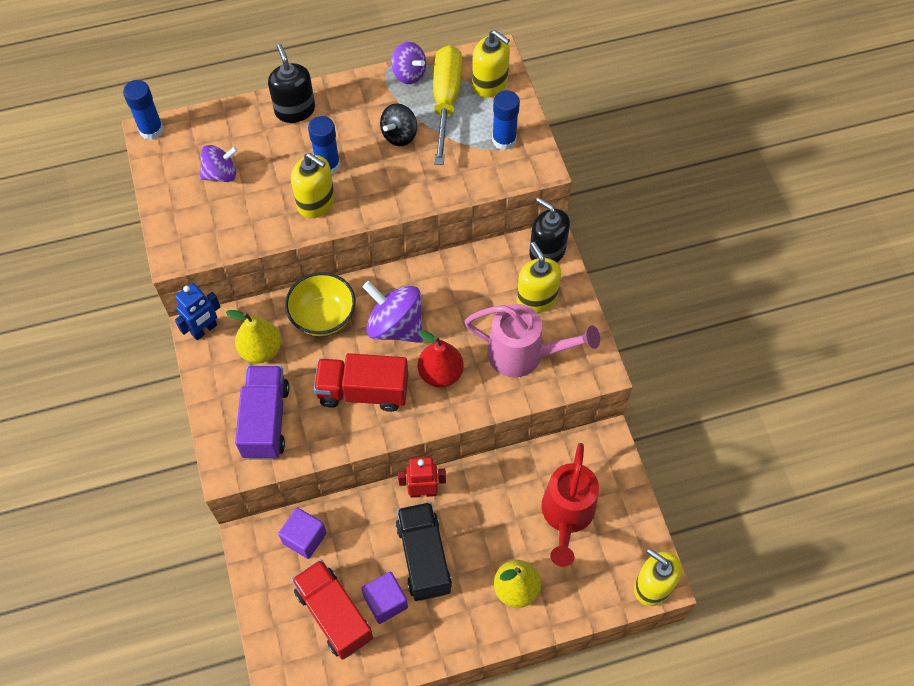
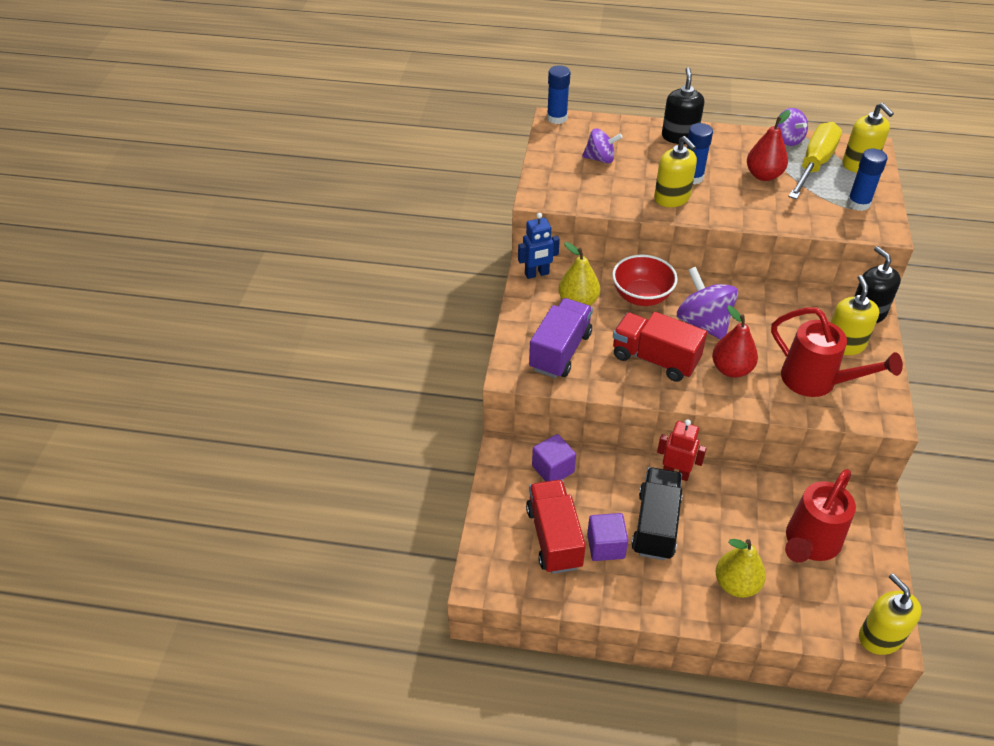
camera: 25 degrees right, 15 degrees down
(323, 317) = (641, 296): yellow bowl -> red bowl
(399, 135) = (763, 175): black spinning top -> red pear
(523, 355) = (816, 381): pink watering can -> red watering can

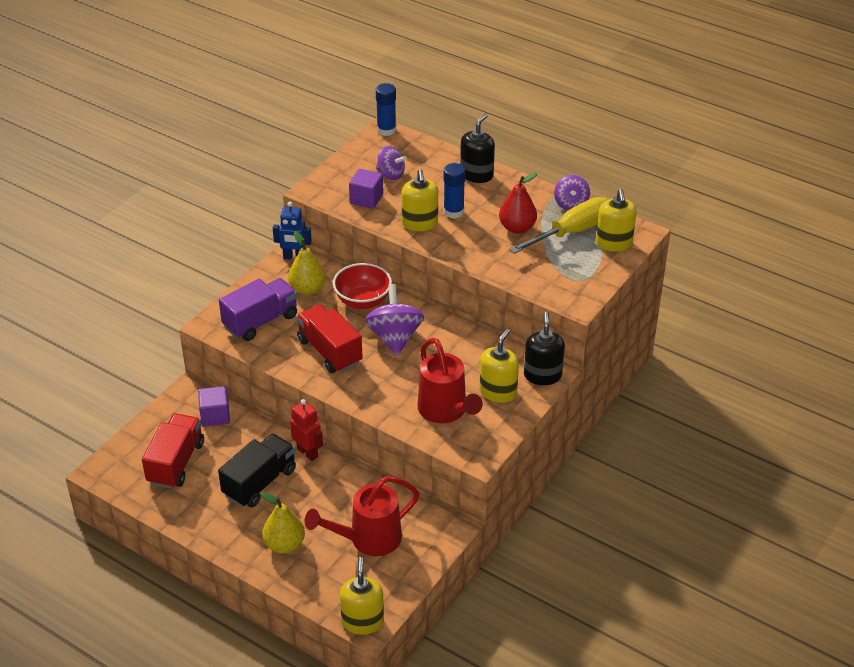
camera: 25 degrees right, 5 degrees down
(606, 546) = (209, 482): purple cube -> purple cube (366, 199)
(731, 369) = (384, 379): red pear -> none
(858, 203) = (577, 275): blue glue stick -> none

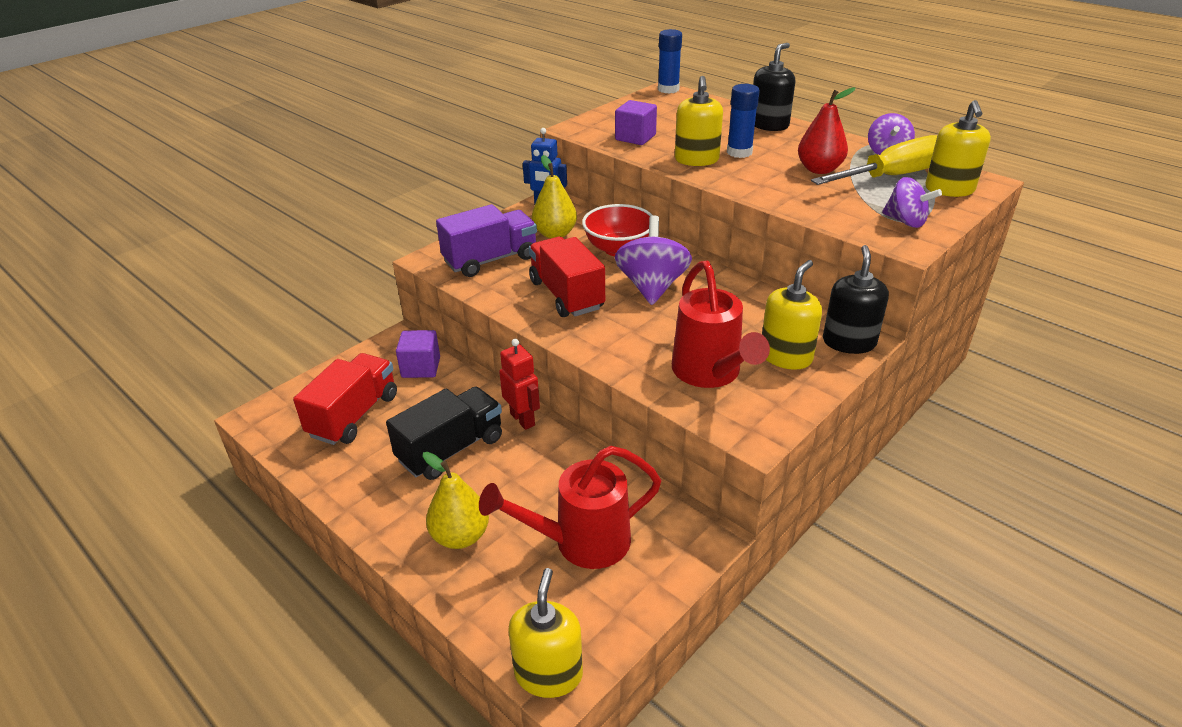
camera: 10 degrees right, 5 degrees down
(390, 174) = (667, 120): purple spinning top -> purple spinning top (905, 221)

